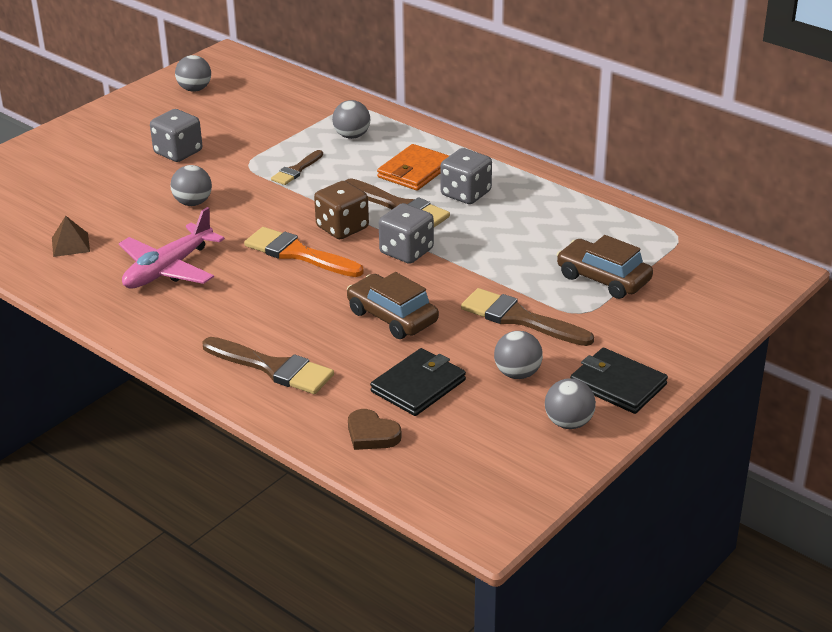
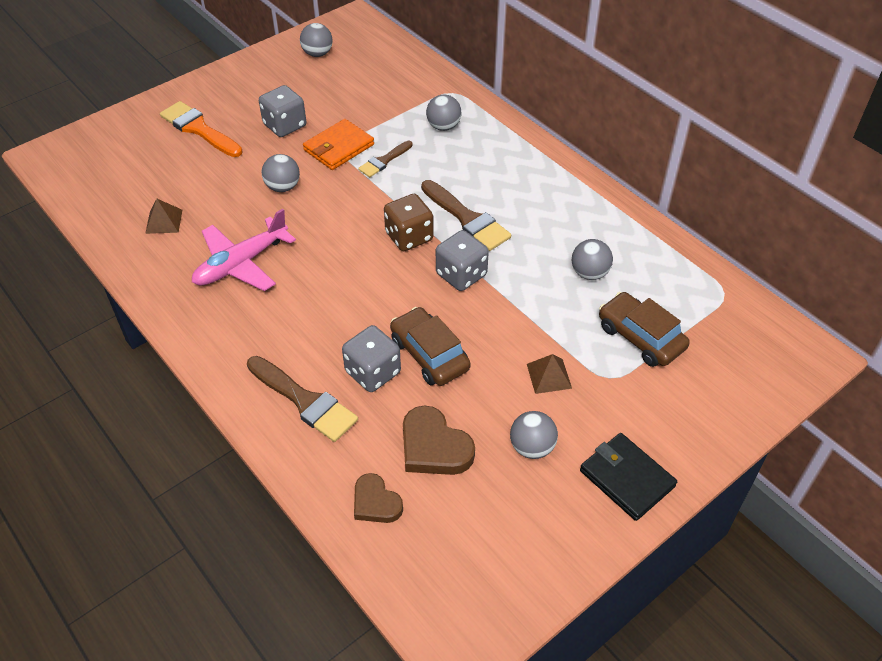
camera: 10 degrees right, 15 degrees up
(298, 253) = (361, 262): orange brush -> orange brush (198, 129)
(414, 171) = (491, 177): orange wallet -> orange wallet (338, 147)
(418, 386) = (434, 447): black wallet -> brown heart
(466, 194) = (532, 211): grey dice -> grey dice (373, 372)
(519, 318) = (549, 376): brown brush -> brown pyramid
(568, 423) = (568, 521): grey ball -> grey ball (589, 273)

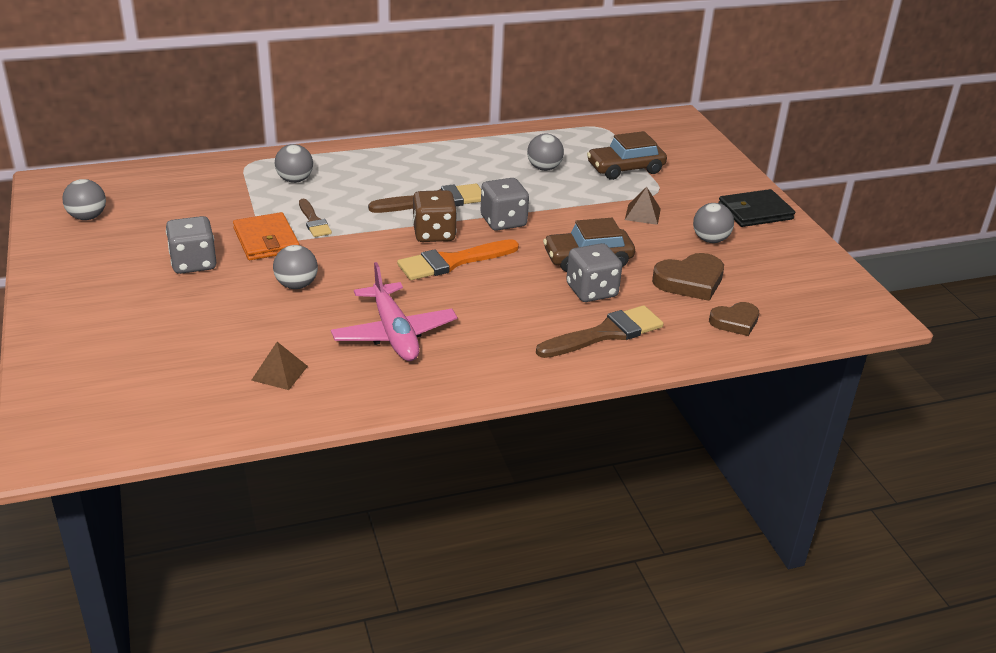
camera: 70 degrees left, 15 degrees down
(198, 129) = (134, 320): orange brush -> orange brush (452, 262)

